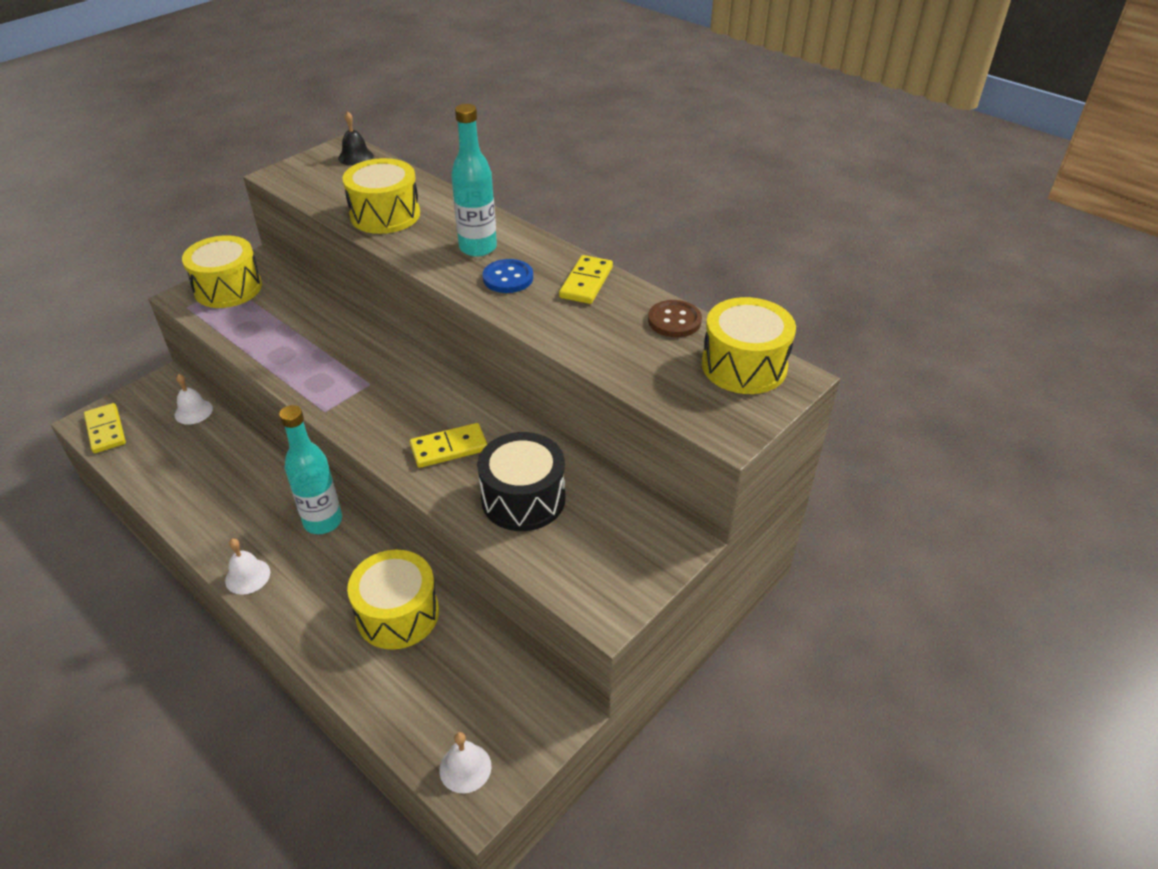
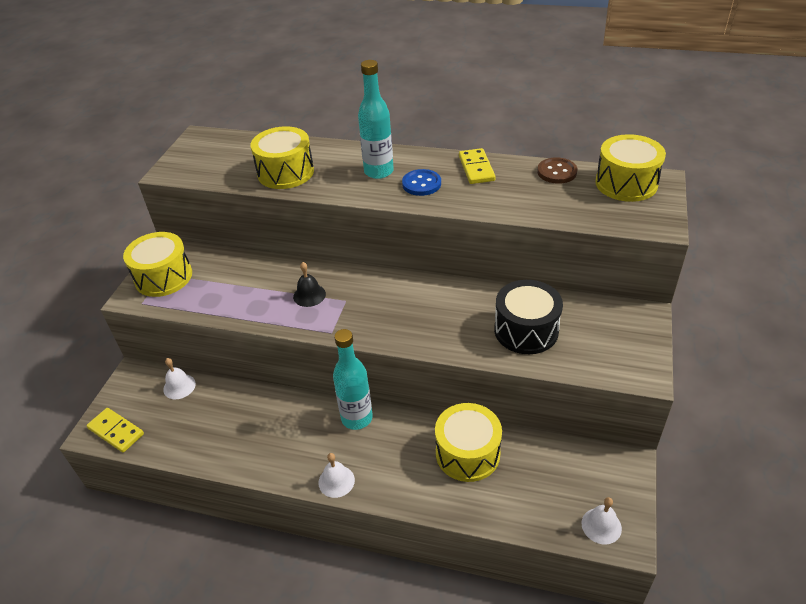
camera: 25 degrees left, 0 degrees up
(355, 157) = (216, 140): black bell -> black bell (309, 295)
(449, 448) = (445, 319): yellow domino -> none

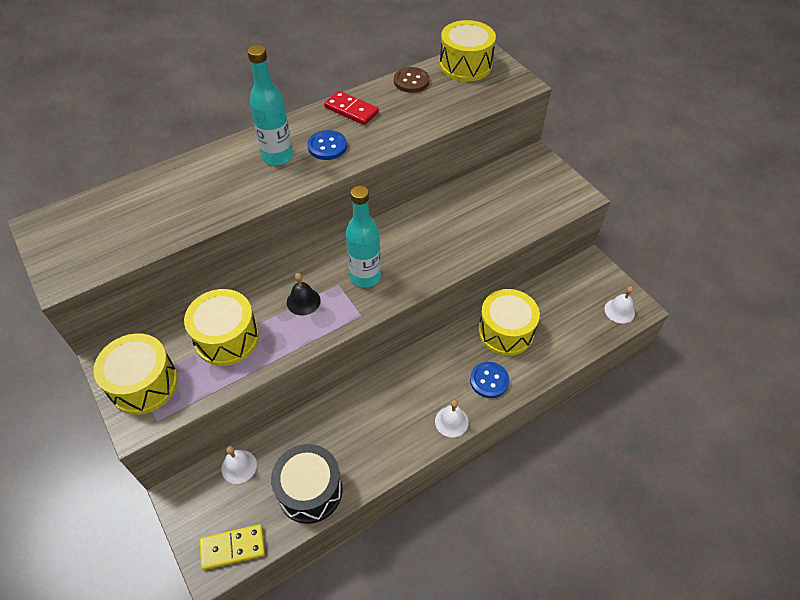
camera: 50 degrees left, 10 degrees up
(285, 172) = (193, 205): yellow drum -> yellow drum (227, 338)
(357, 418) = (410, 369): turquoise bottle -> turquoise bottle (365, 277)
(403, 478) = (489, 380): none -> blue button
(476, 168) = (351, 110): yellow domino -> red domino
(526, 330) = (485, 216): black drum -> black drum (310, 490)

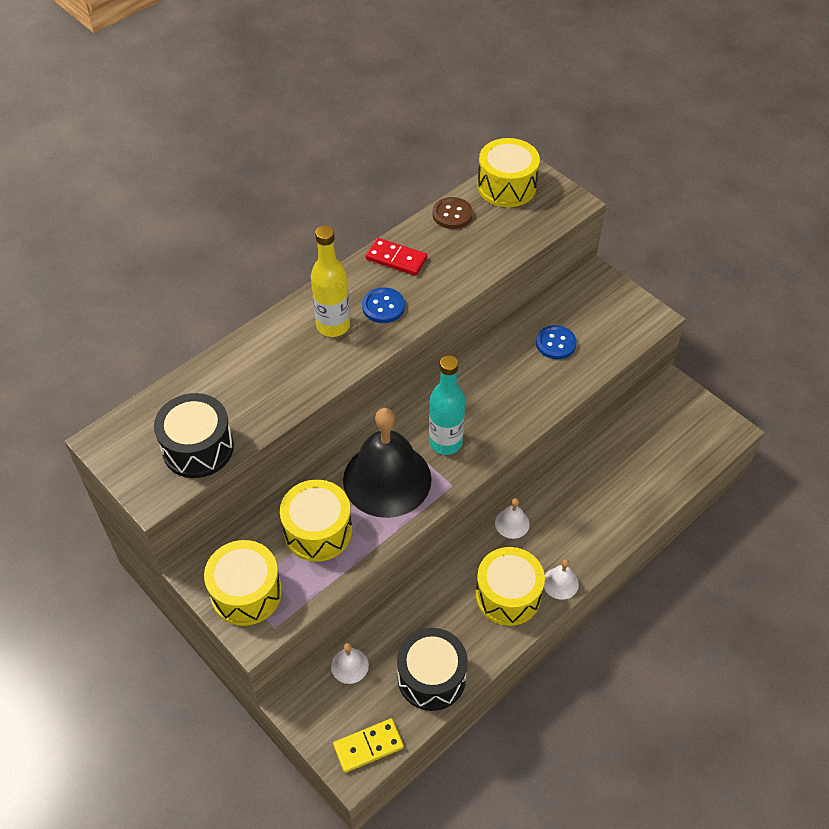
camera: 10 degrees left, 0 degrees up
(119, 243) = (198, 448): none -> black drum
(277, 156) = (333, 326): turquoise bottle -> yellow bottle
(303, 301) = (387, 479): black bell -> black bell, size x2.42
(489, 380) = (590, 534): blue button -> blue button (555, 343)
(505, 331) = (596, 477): yellow drum -> yellow drum (508, 595)
(619, 311) = (712, 436): white bell -> white bell (512, 523)

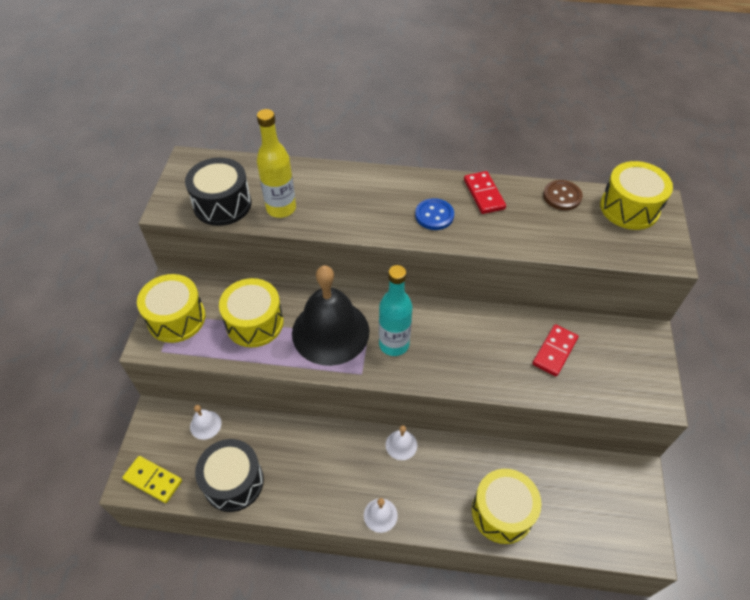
camera: 50 degrees right, 0 degrees up
(333, 326) = (388, 201): yellow bottle -> yellow bottle (281, 208)
(508, 595) = (339, 485): yellow drum -> yellow drum (502, 512)
(555, 343) = (555, 351): blue button -> red domino

